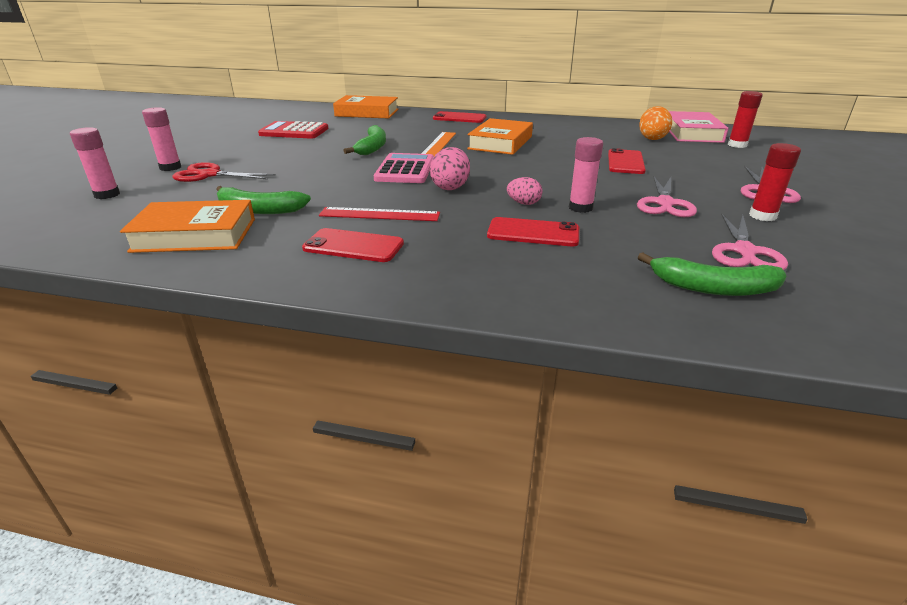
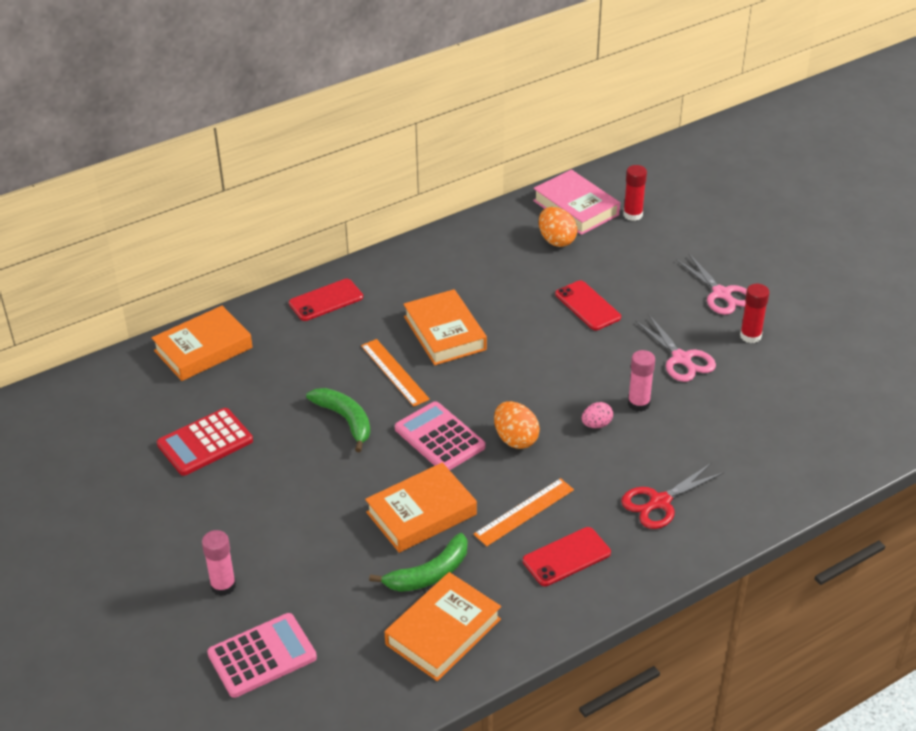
camera: 45 degrees left, 10 degrees up
(107, 195) = (262, 656): pink glue stick -> pink calculator
(209, 175) = (286, 567): red scissors -> red scissors (659, 502)
(320, 188) = (421, 513): none -> orange book
(379, 214) = (524, 512): red ruler -> orange ruler
(450, 187) = (515, 439): pink egg -> orange egg
(533, 233) = (649, 458): red phone -> none
(713, 288) = (797, 443): green banana -> none
(744, 251) = (778, 391): pink scissors -> none

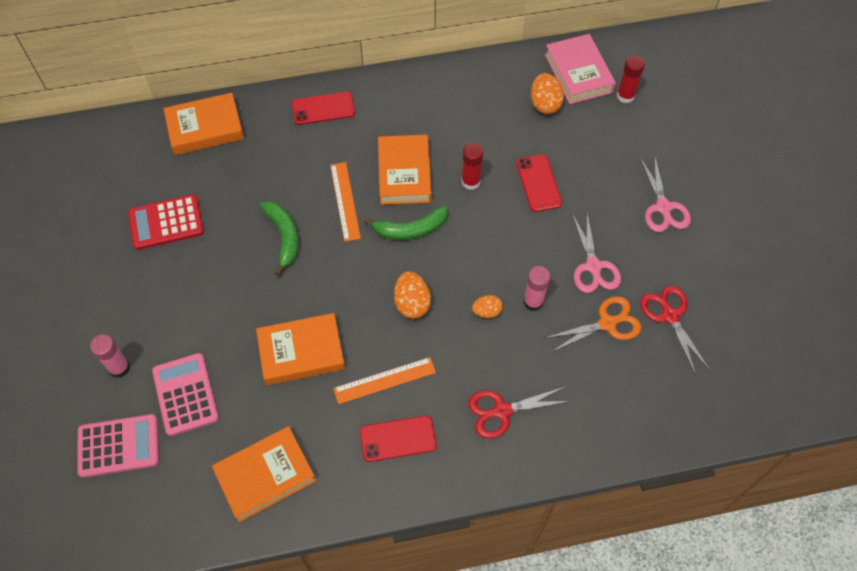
camera: 20 degrees right, 20 degrees up
(429, 574) = (280, 414): green banana -> green banana (411, 229)
(439, 438) = (351, 281): pink calculator -> pink calculator (185, 394)
(596, 424) = (486, 311): pink egg -> orange egg
(722, 401) = (607, 323): none -> orange scissors
(750, 336) = (667, 262): red glue stick -> red glue stick (470, 181)
(778, 378) = (669, 315): none -> red scissors

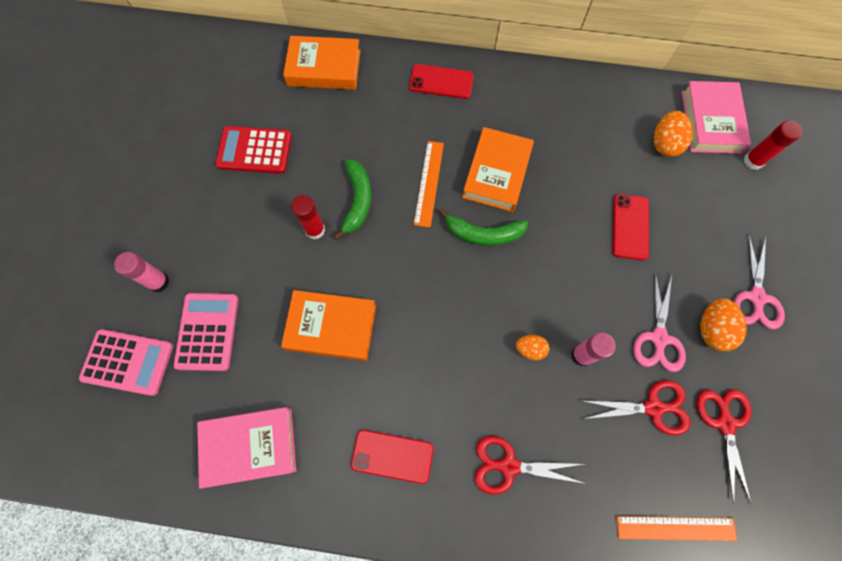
camera: 20 degrees right, 10 degrees up
(265, 476) = (250, 446): orange book -> pink book
(384, 380) = (401, 387): orange ruler -> orange ruler (675, 528)
(412, 303) = (457, 313): orange egg -> orange egg (711, 329)
(470, 181) = (560, 203): red glue stick -> red glue stick (315, 230)
(607, 323) = (653, 408): orange scissors -> red scissors

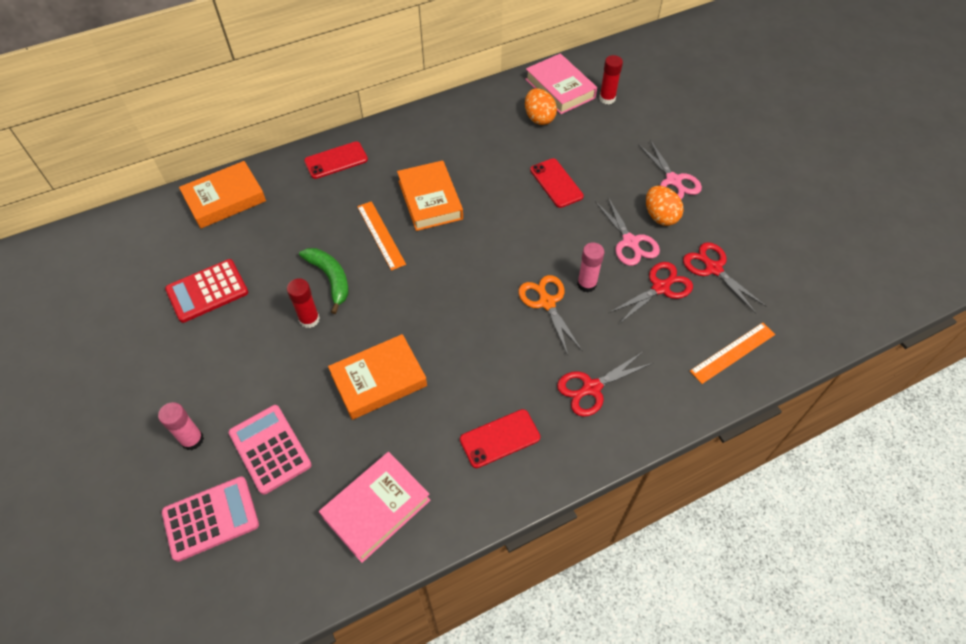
camera: 35 degrees left, 15 degrees down
(483, 234) = (451, 246): green banana -> none
(530, 349) = (546, 302): orange egg -> orange scissors

